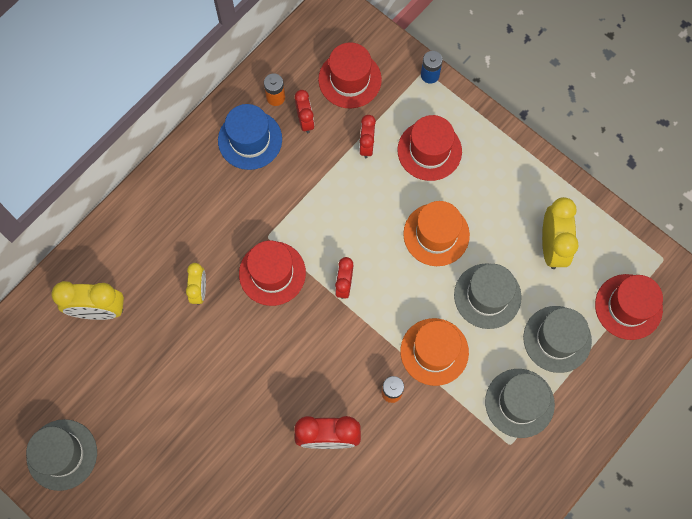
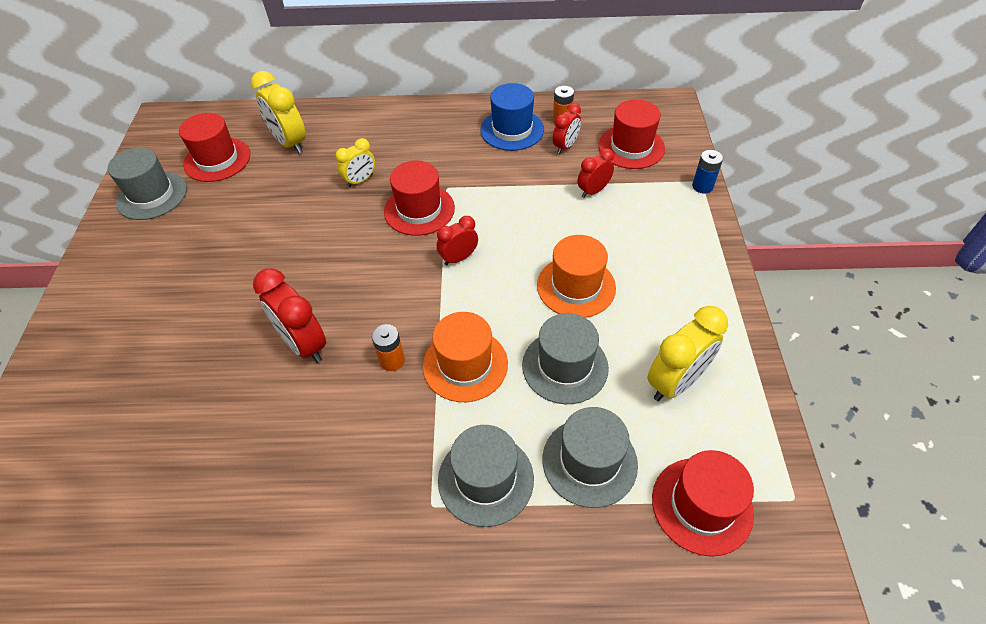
camera: 50 degrees right, 20 degrees down
(429, 150) = (641, 230): red hat -> red hat (217, 159)

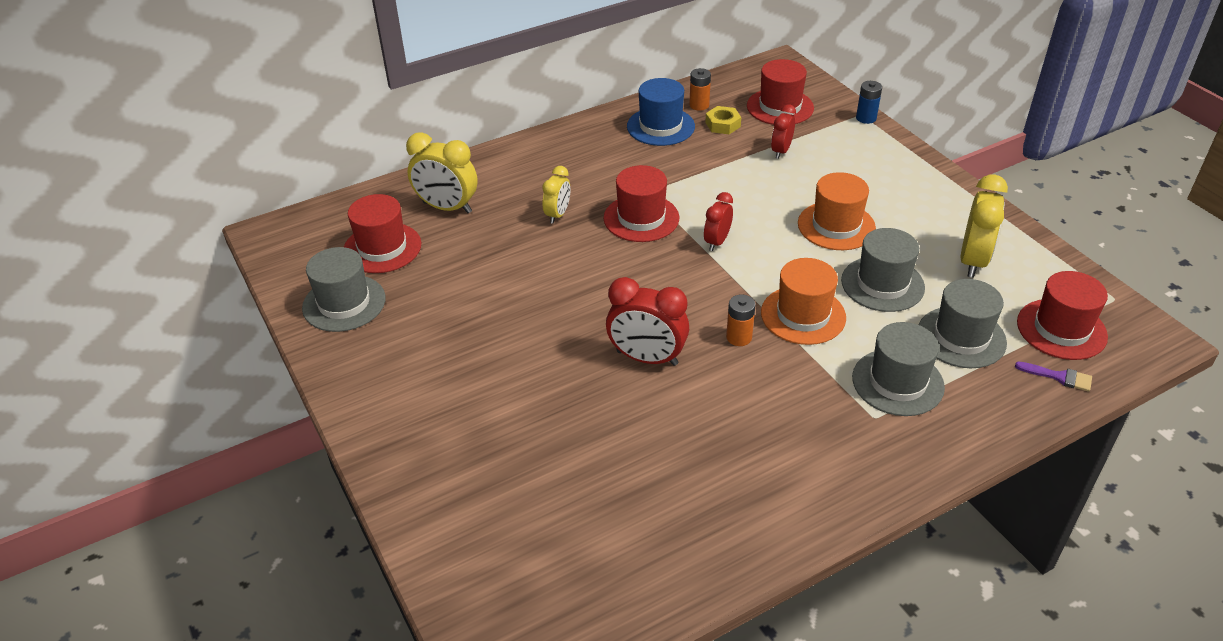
camera: 30 degrees left, 10 degrees down
(565, 146) = (723, 124): red clock -> yellow nut
(650, 560) = (1059, 377): none -> purple brush

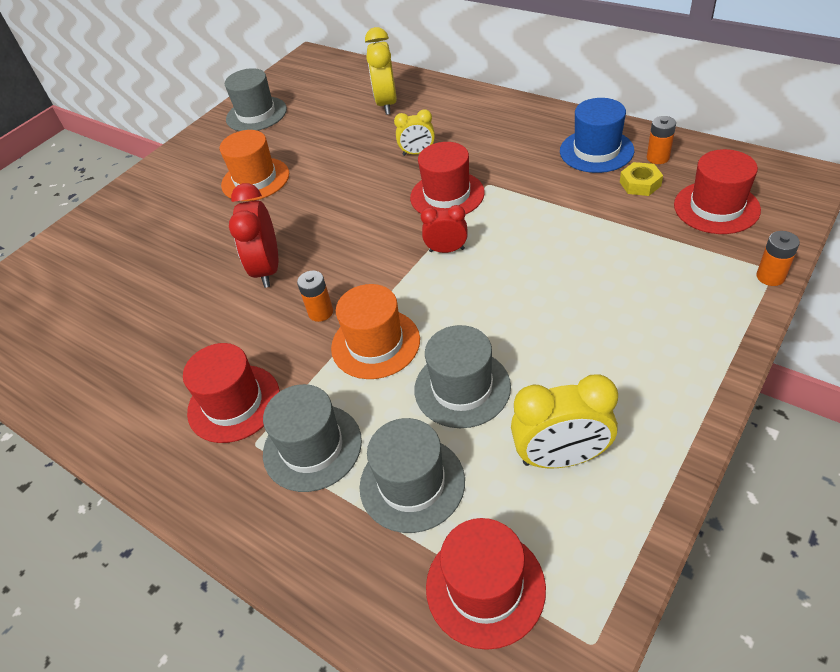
camera: 70 degrees right, 5 degrees up
(382, 248) = (322, 101): red hat -> red hat (234, 403)
(781, 151) = (633, 237): red clock -> none
(836, 226) = (536, 320): orange hat -> orange hat (255, 179)
(866, 118) = (770, 276): blue battery -> orange battery
(1059, 377) = (391, 603): purple brush -> none

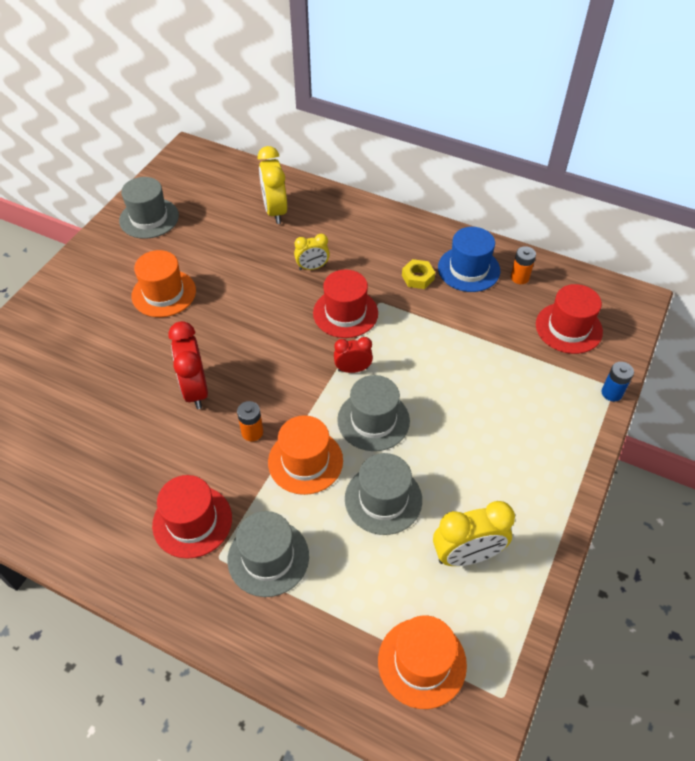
camera: 15 degrees left, 5 degrees up
(412, 483) = (355, 584): grey hat -> grey hat (373, 420)
(485, 587) = (422, 662): red hat -> orange hat
(640, 184) = (507, 304): yellow nut -> yellow nut (418, 277)
(770, 276) = (611, 393): orange battery -> blue battery

